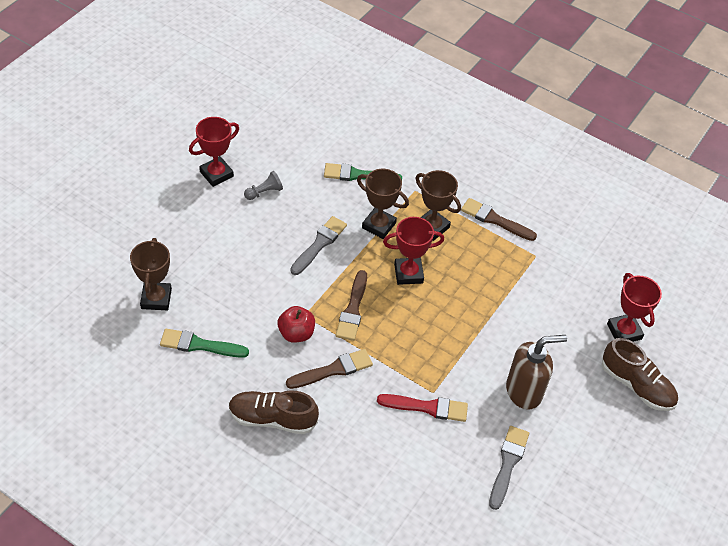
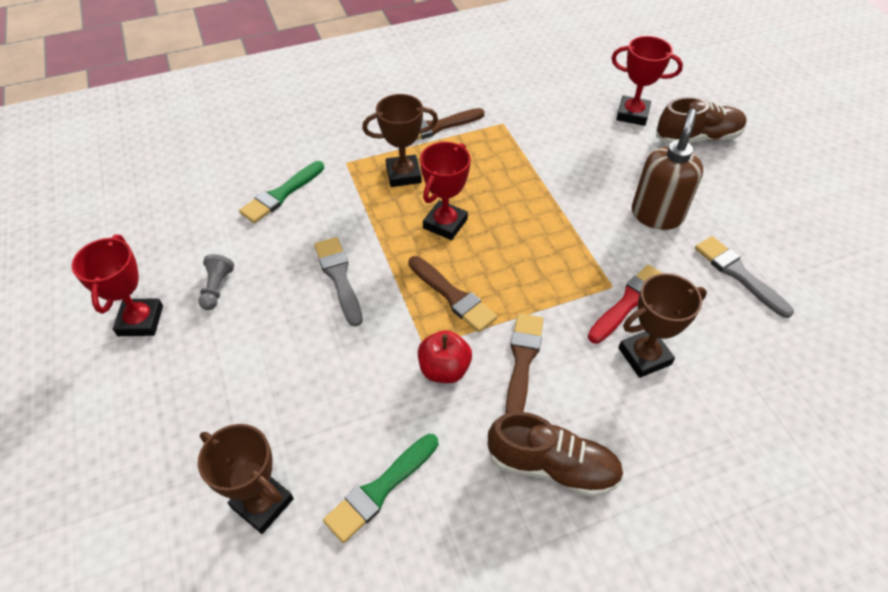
camera: 50 degrees left, 0 degrees up
(272, 419) = (552, 466): brown shoe -> brown shoe turned 120 degrees counterclockwise
(378, 225) = (362, 214): brown trophy -> brown trophy (644, 356)

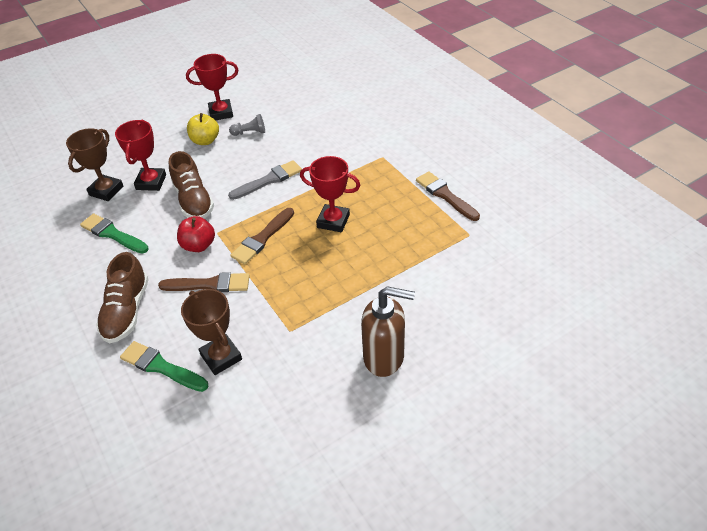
camera: 80 degrees right, 5 degrees down
(203, 347) = (205, 140): none -> yellow apple
(281, 194) = (338, 135): green brush -> green brush (161, 367)
(403, 174) = (380, 188): brown trophy -> none
(629, 302) = (275, 343): red brush -> none
(632, 114) = (530, 328): red trophy -> red trophy (151, 182)
(697, 138) = (516, 388): brown shoe -> brown shoe (193, 200)
(738, 274) = (323, 425): grey brush -> none

